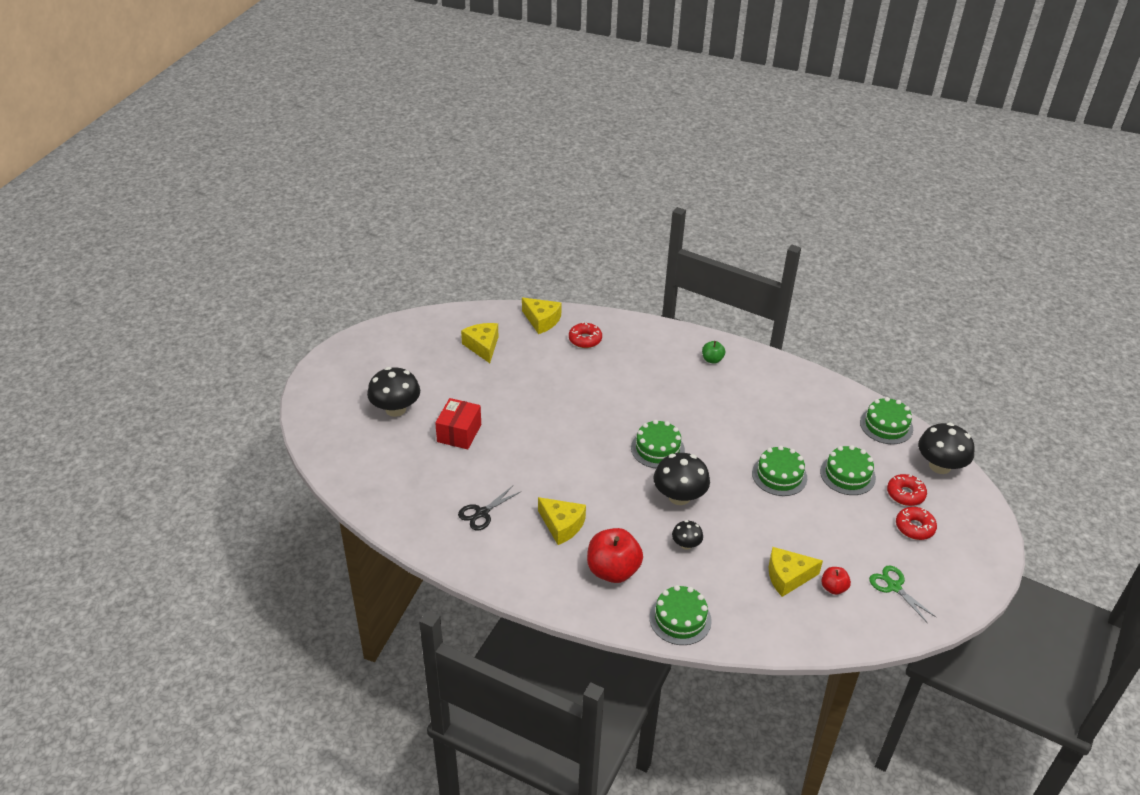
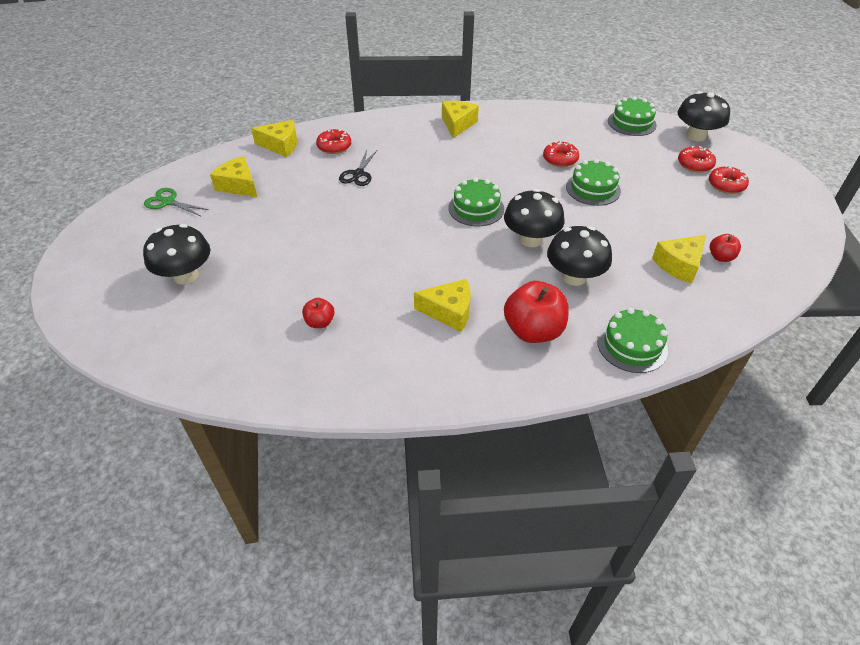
camera: 30 degrees left, 5 degrees up
(459, 433) = (274, 270): red box -> none
(462, 489) = (320, 322): none -> red apple
(482, 513) = (359, 336): black scissors -> black scissors (358, 174)
(686, 544) = (574, 277): black mushroom -> black mushroom, size x1.88
(712, 360) = (457, 124): green apple -> yellow cheese
(776, 434) = (560, 159): none -> red donut
(847, 475) = (641, 167): green cake -> none
(894, 587) = (760, 235): green scissors -> green scissors (168, 202)

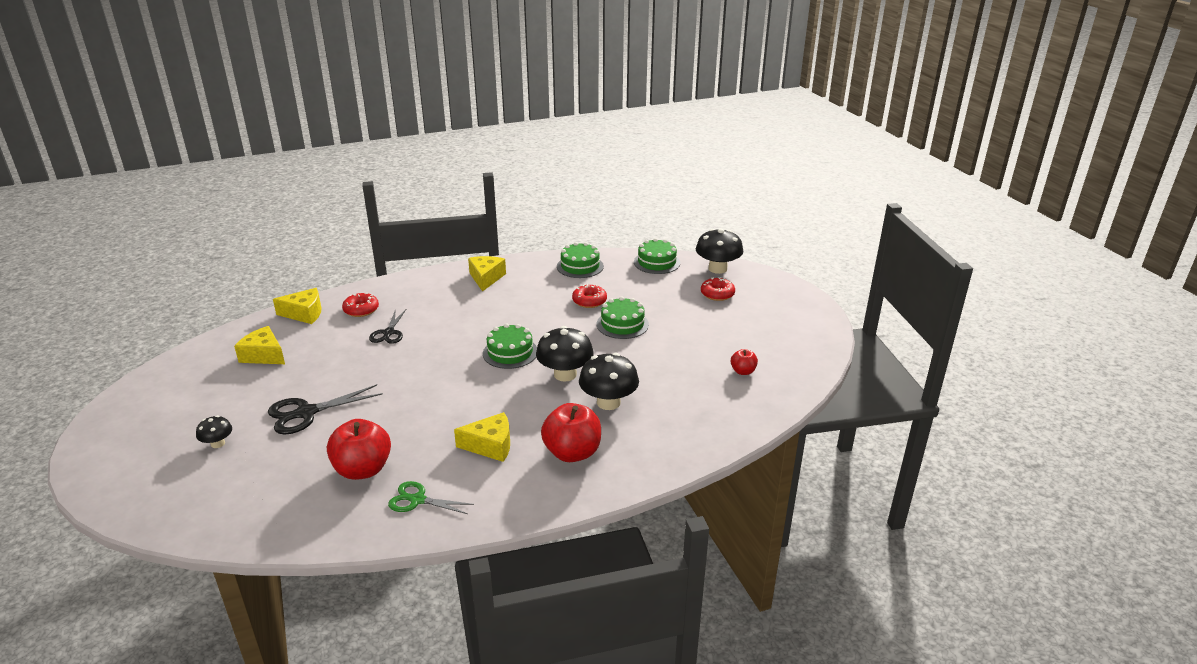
camera: 10 degrees left, 15 degrees down
(168, 202) = (189, 378): green scissors -> green scissors (418, 500)
(185, 275) = (218, 443): black mushroom -> black mushroom, size x0.53
(272, 252) = (306, 413): none -> black scissors
(320, 322) = (363, 469): red apple -> red apple, size x1.97
(632, 345) = (664, 454): green cake -> green cake (580, 266)
(679, 265) = (705, 382): yellow cheese -> none
(726, 185) = (746, 309): red donut -> none

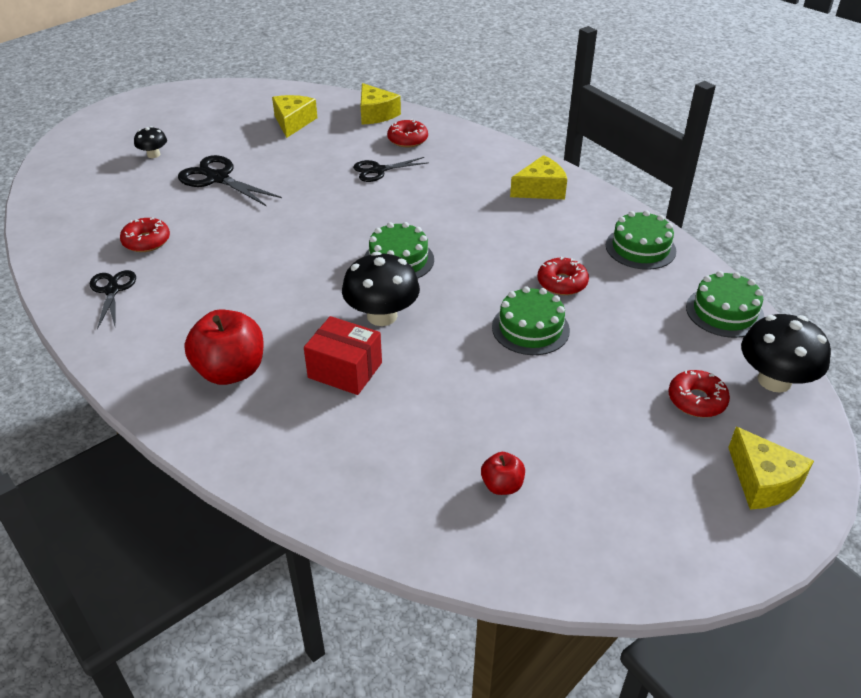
camera: 65 degrees right, 10 degrees up
(363, 469) = (146, 241): red apple -> red donut
(418, 500) = (112, 290): green scissors -> black scissors
(490, 445) = (217, 306): yellow cheese -> yellow cheese (763, 481)
(608, 402) = (345, 370): black mushroom -> red box

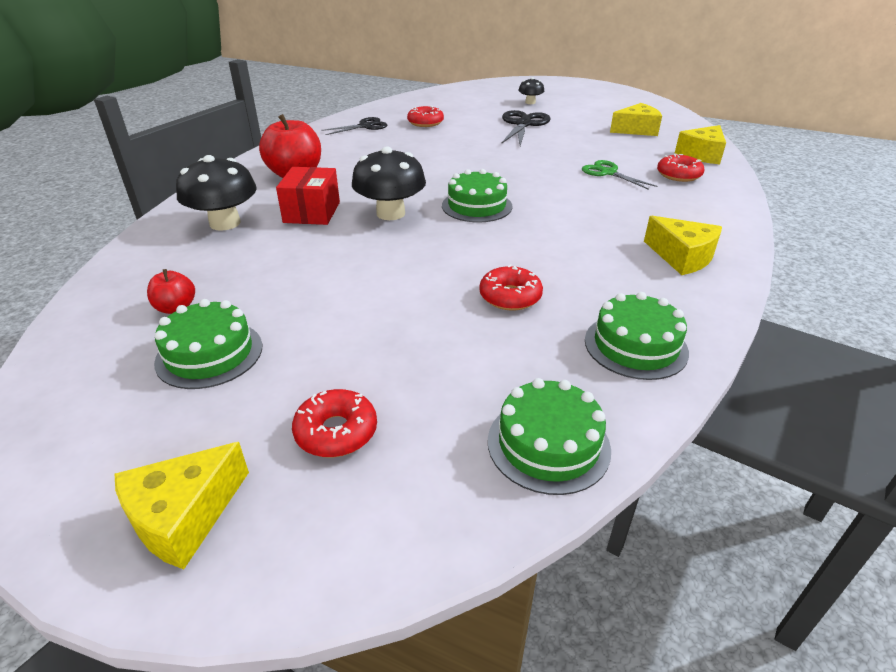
camera: 70 degrees right, 5 degrees down
(378, 170) = (608, 173): black scissors -> green scissors
(530, 328) = (415, 289): green cake -> green cake (209, 354)
(774, 380) = (409, 518): black mushroom -> black mushroom (225, 223)

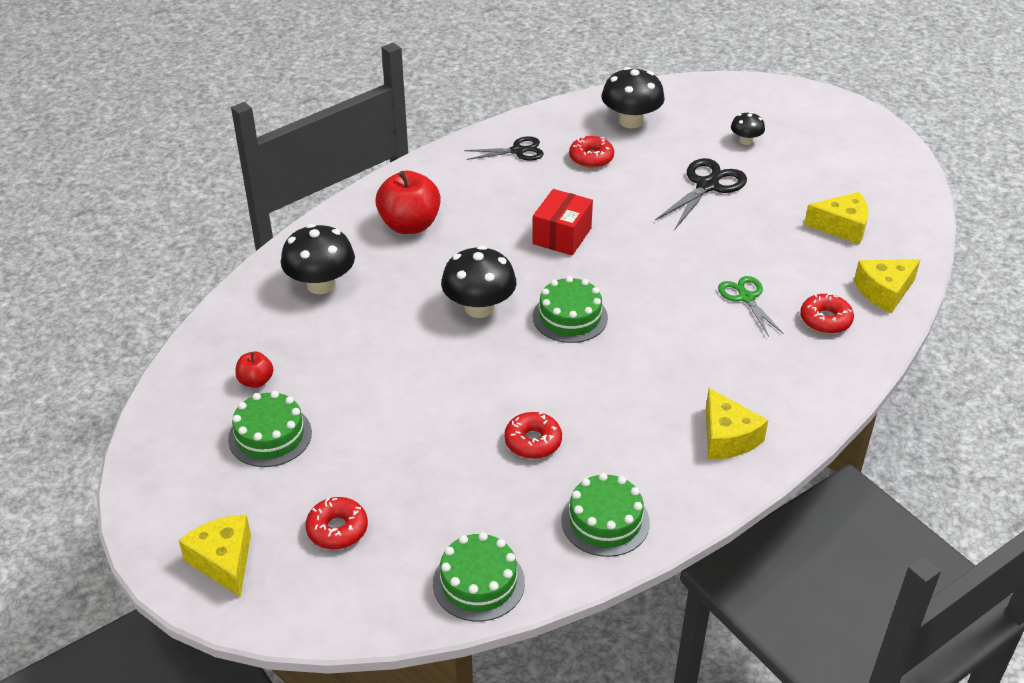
camera: 20 degrees right, 5 degrees up
(184, 516) = (224, 561): yellow cheese -> yellow cheese turned 90 degrees clockwise
(312, 212) = (405, 288): red box -> red box (562, 236)
(441, 104) = (631, 121): none -> black mushroom

